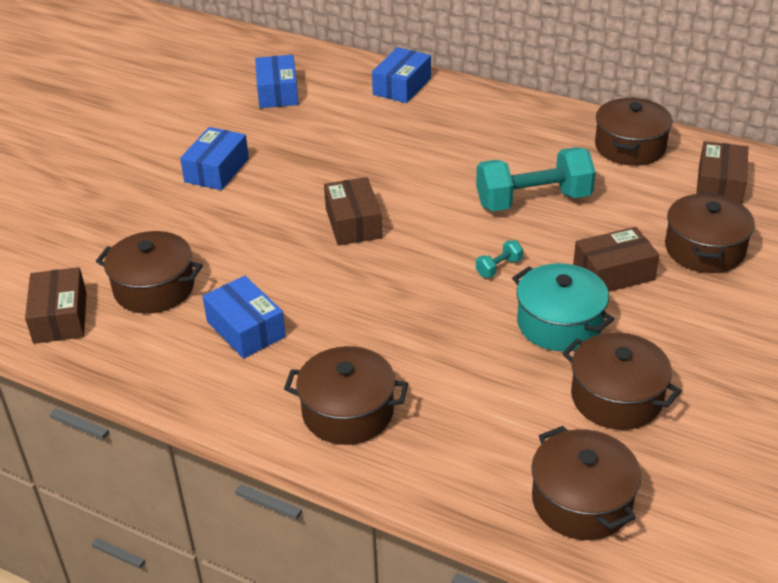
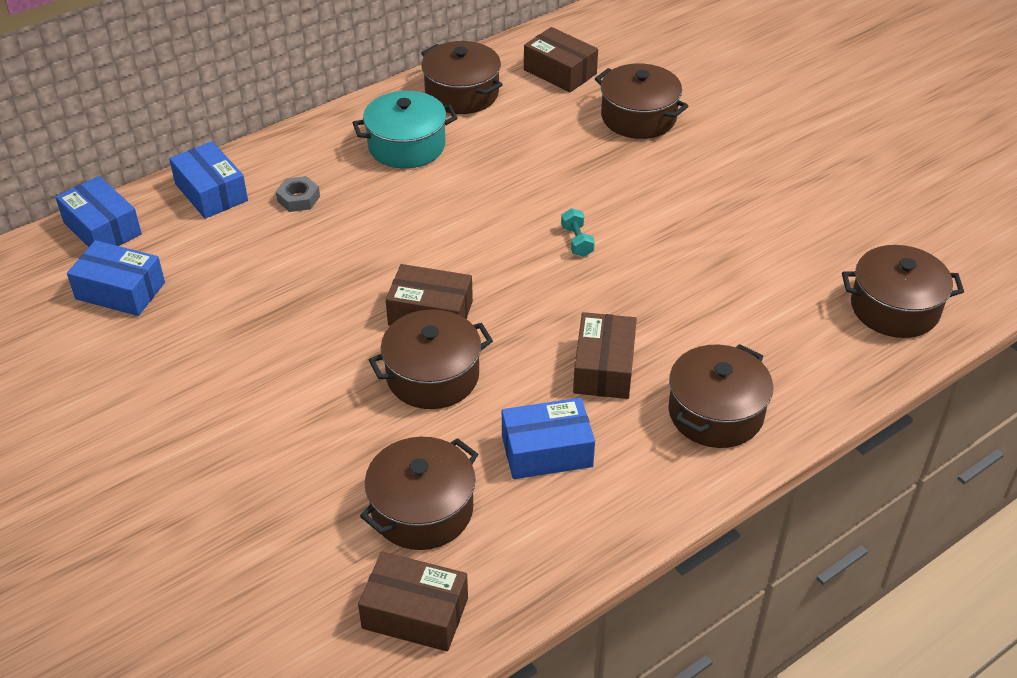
camera: 65 degrees left, 5 degrees up
(217, 170) = (235, 391): blue box -> blue box (102, 228)
(428, 122) = (298, 198): none -> grey nut
(533, 200) = (494, 181): turquoise dumbbell -> none
(559, 323) = (679, 236): turquoise pot -> turquoise pot (406, 146)
(613, 273) = (634, 178): brown box -> brown box (604, 368)
(616, 397) = (789, 241): brown pot -> brown pot (432, 376)

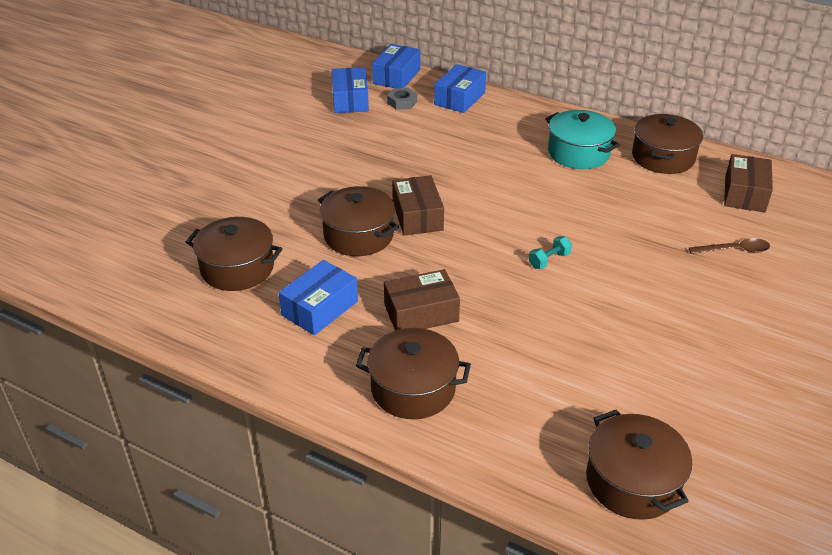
camera: 65 degrees right, 5 degrees down
(298, 198) = (483, 130): grey nut -> grey nut (402, 102)
(415, 613) = (151, 292): brown box -> none
(547, 451) = (320, 308): blue box -> blue box turned 75 degrees clockwise
(638, 117) = (734, 250): brown pot -> brown spoon

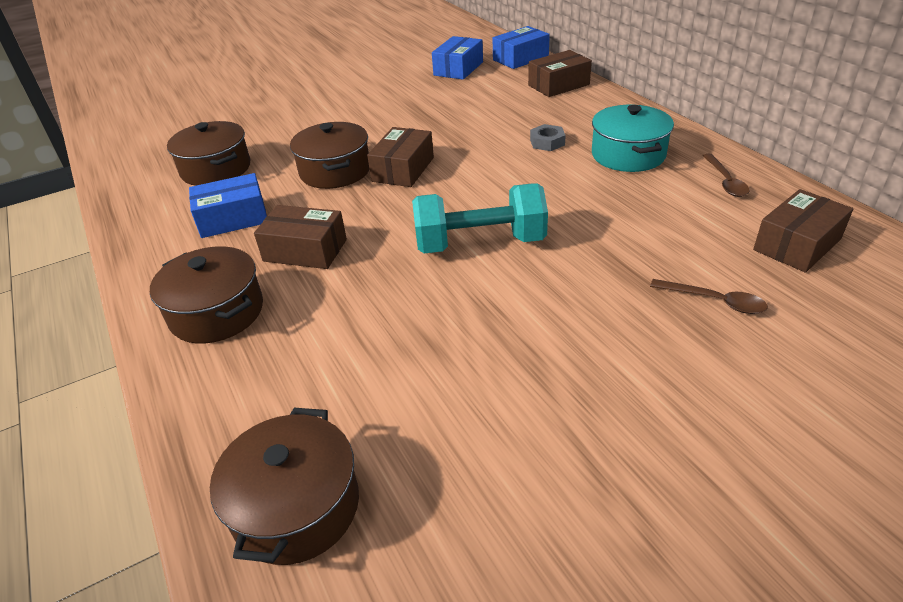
camera: 35 degrees right, 0 degrees up
(402, 102) = (501, 78): grey nut -> grey nut (547, 142)
(459, 98) = (558, 85): blue box -> brown box
(549, 260) = (480, 243): turquoise dumbbell -> turquoise dumbbell, size x2.44
(663, 157) = (725, 181): brown pot -> brown spoon

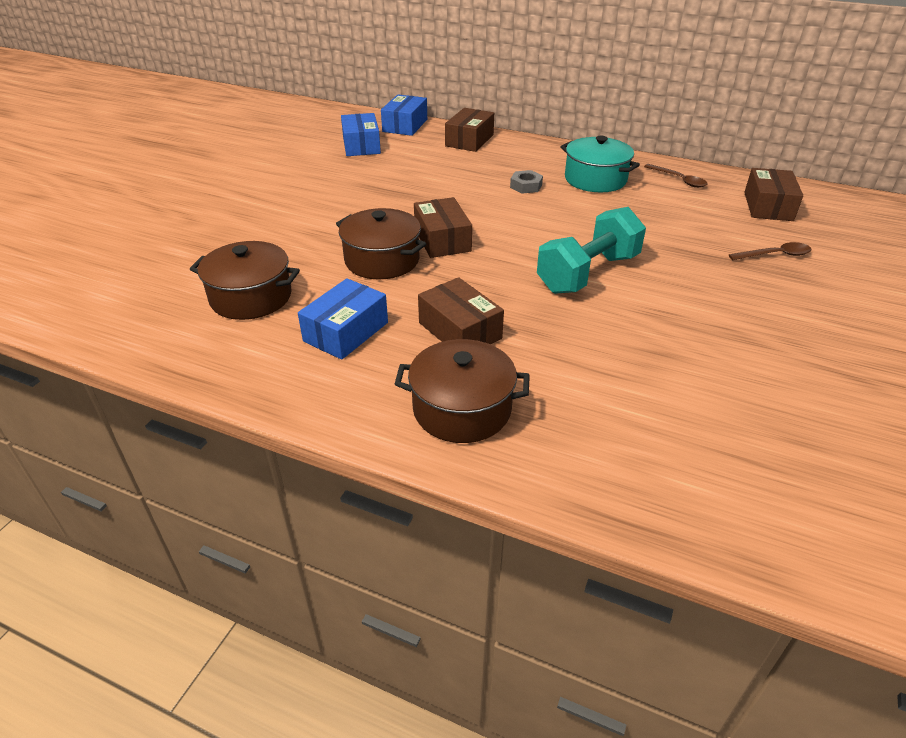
camera: 40 degrees left, 0 degrees up
(296, 507) = (739, 497): brown pot -> none
(305, 250) = (460, 330): brown box -> brown box turned 75 degrees clockwise

